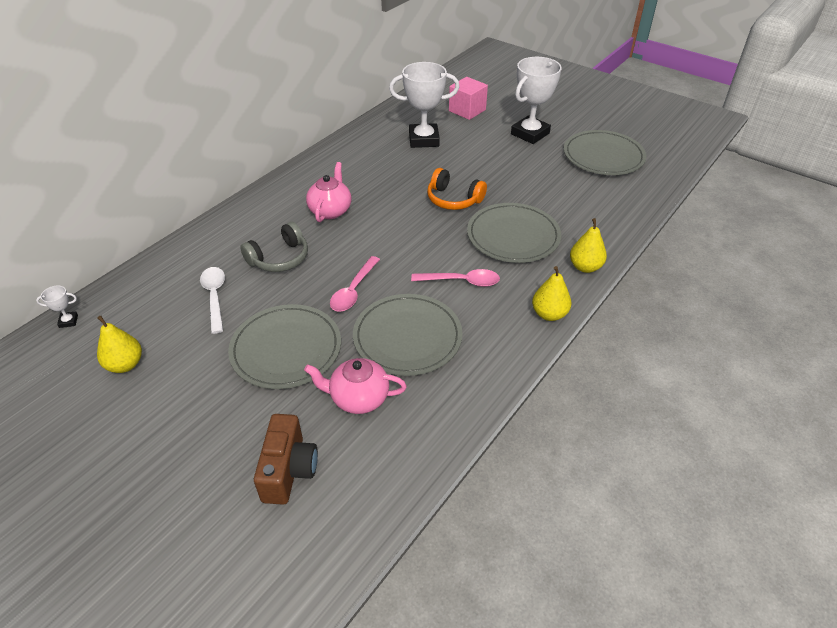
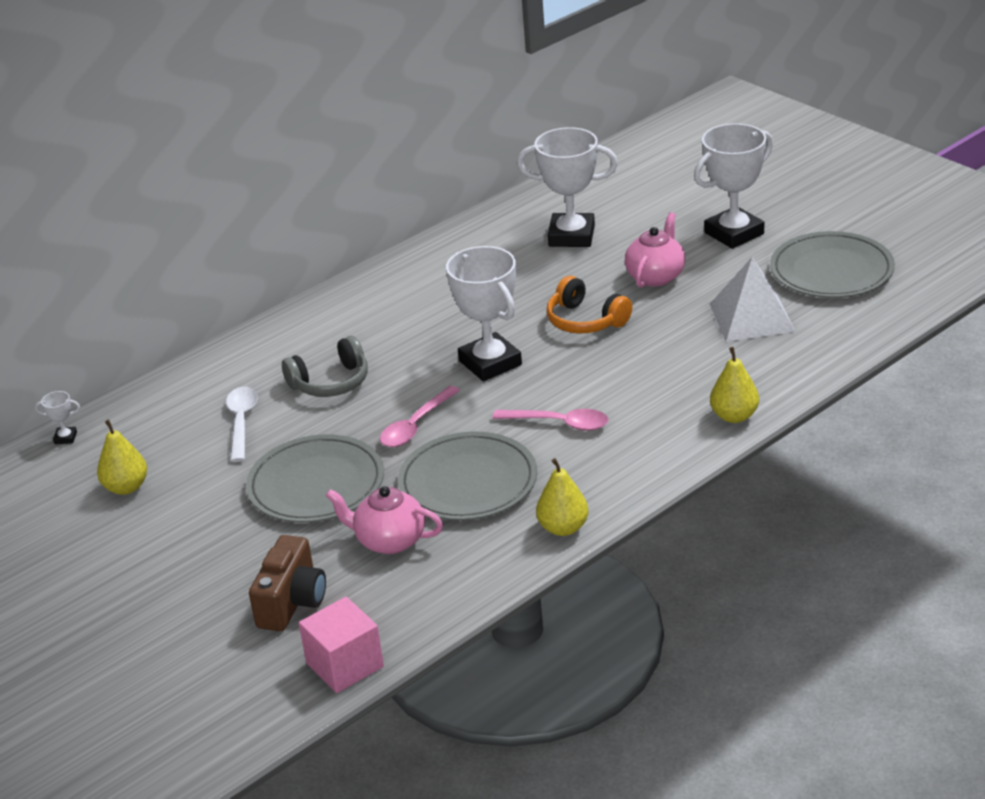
camera: 15 degrees right, 10 degrees down
(330, 210) = (412, 327): pink teapot -> pink teapot (656, 276)
(395, 235) = (490, 363): none -> white trophy
(467, 110) = (652, 195): pink cube -> pink cube (345, 665)
(513, 236) = (651, 372): grey plate -> none
(549, 314) = (660, 468): yellow pear -> yellow pear (563, 528)
(565, 191) = (752, 317): none -> white pyramid

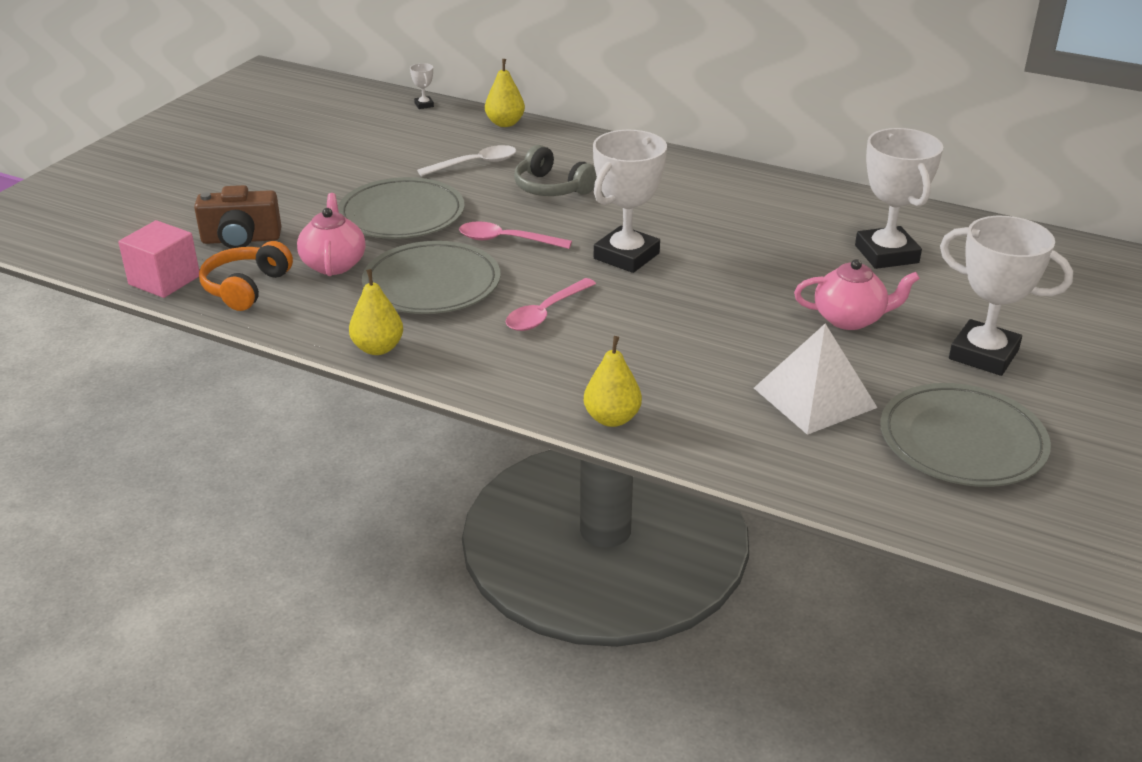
camera: 65 degrees right, 0 degrees up
(126, 487) = (370, 141): yellow pear -> yellow pear (505, 123)
(559, 423) = (545, 313): pink spoon -> pink spoon turned 45 degrees clockwise
(585, 320) = (734, 293): orange headphones -> orange headphones (246, 287)

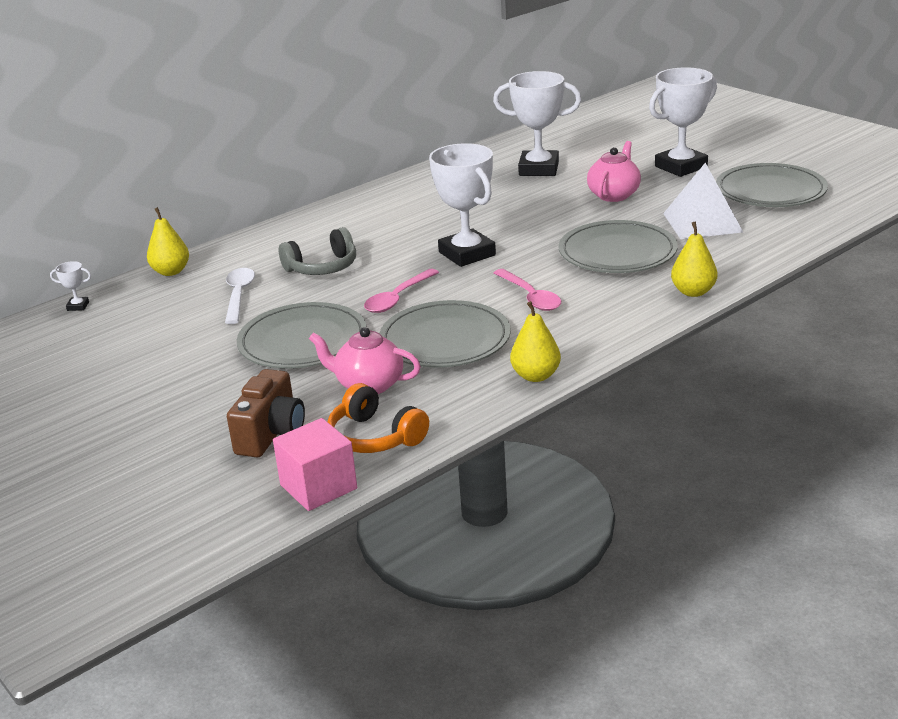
camera: 65 degrees left, 5 degrees down
(686, 349) = (617, 252): none -> grey plate

